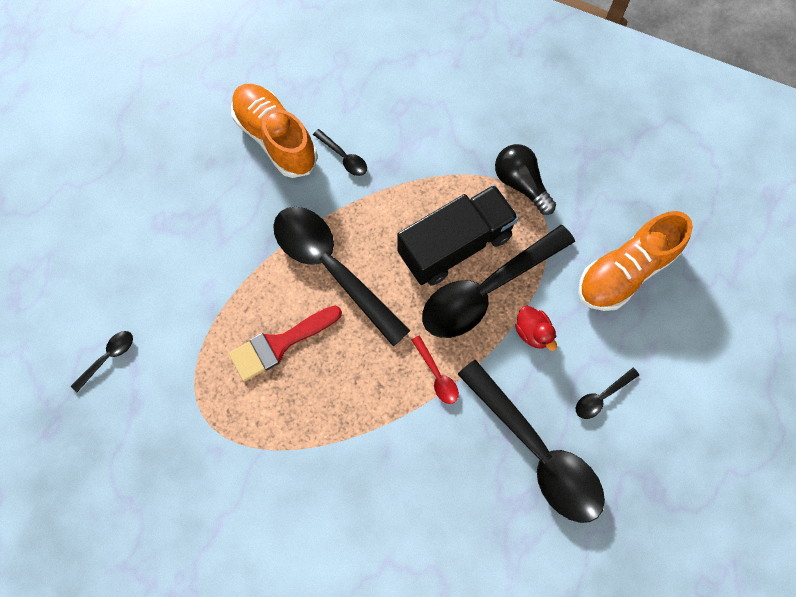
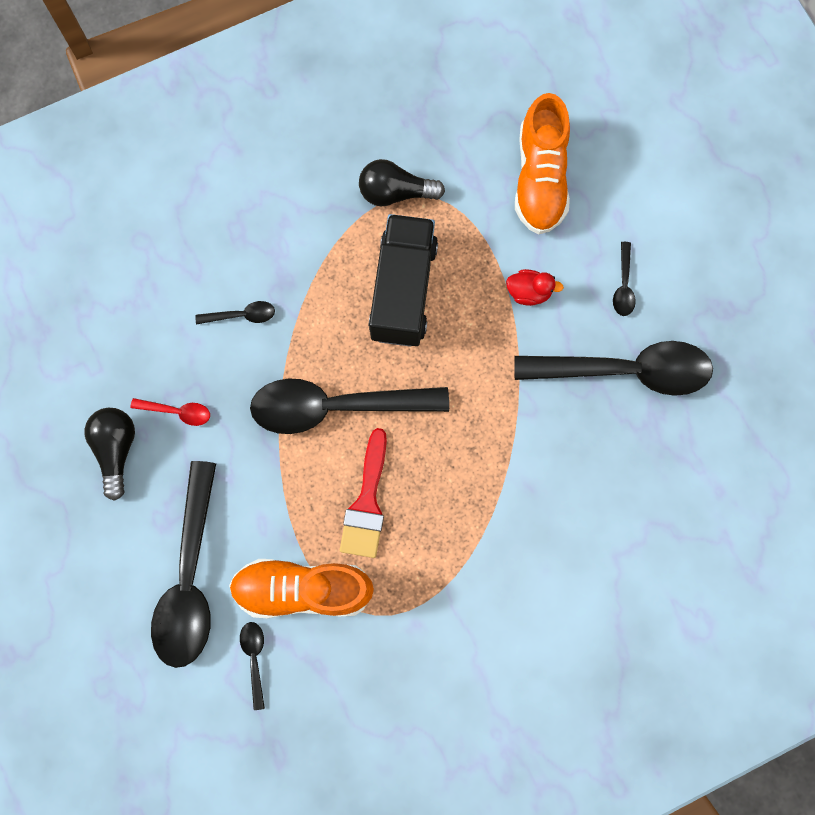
camera: 50 degrees left, 5 degrees up
(185, 155) = (116, 450): none -> black light bulb
(275, 138) = (170, 358): orange shoe -> orange shoe (302, 589)
(437, 375) = (501, 396): red spoon -> red spoon (177, 412)
(487, 290) = (464, 298): black spoon -> black spoon (190, 578)

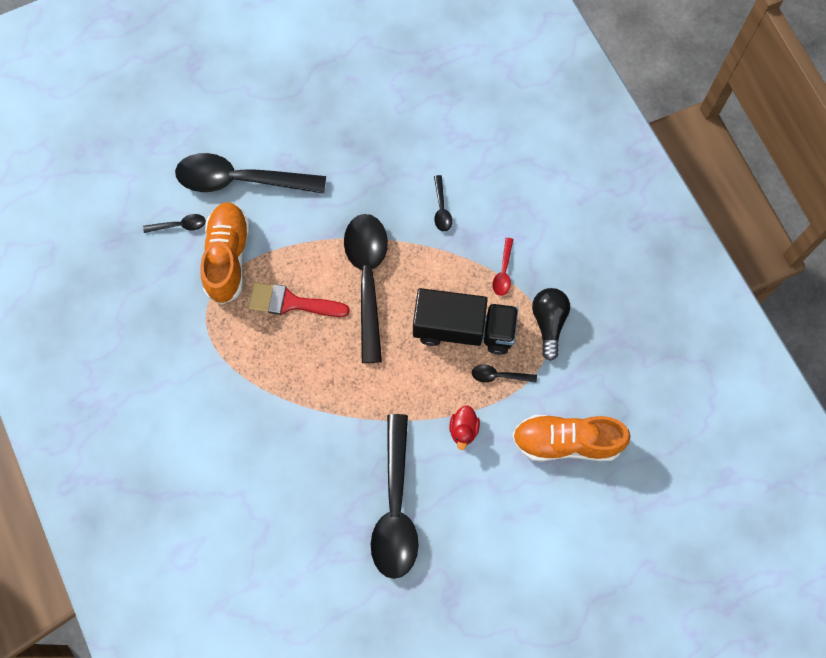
camera: 90 degrees right, 5 degrees down
(116, 450) = (337, 126): black light bulb -> none
(177, 412) = (365, 166): red spoon -> red spoon (503, 272)
(623, 285) = (470, 509): black spoon -> black spoon (498, 376)

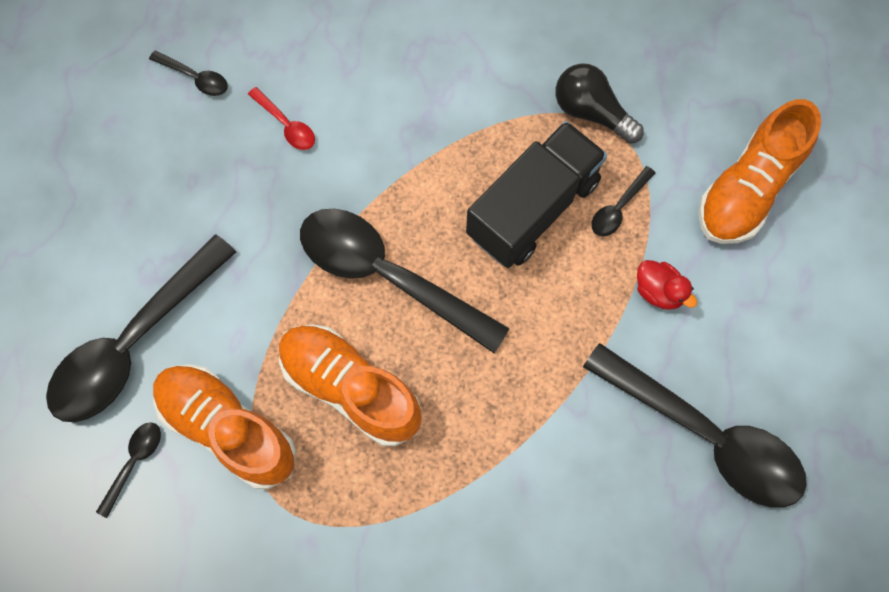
camera: 55 degrees left, 0 degrees up
(291, 302) = (350, 388): red brush -> orange shoe
(441, 209) = (362, 132): black spoon -> black spoon (195, 78)
(503, 272) = (493, 118): red spoon -> red spoon (286, 125)

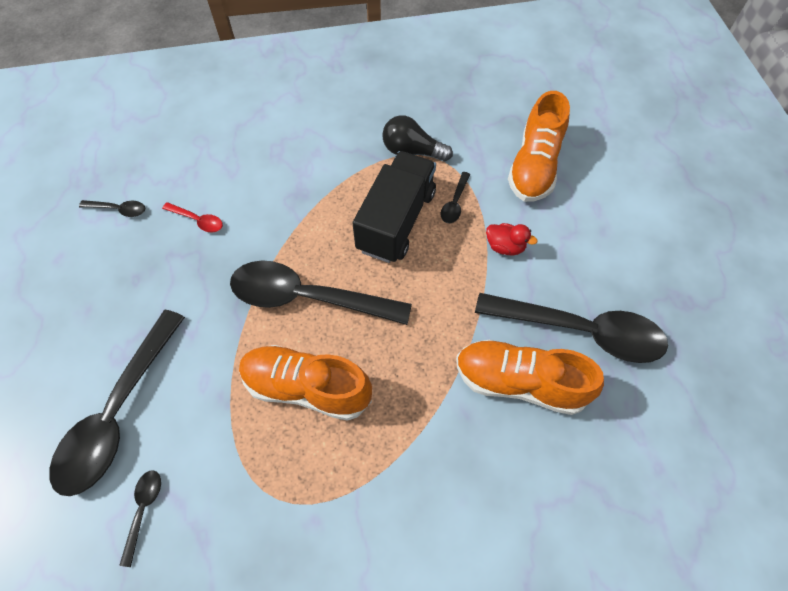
camera: 20 degrees left, 10 degrees down
(227, 428) = (217, 453): orange shoe -> orange shoe (519, 382)

